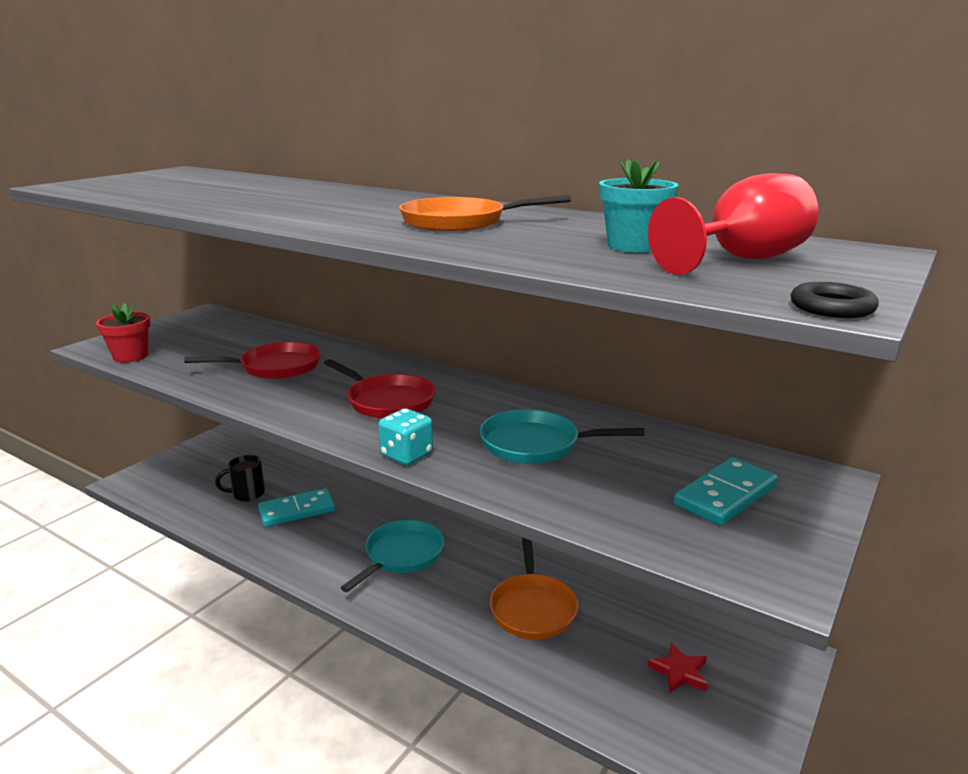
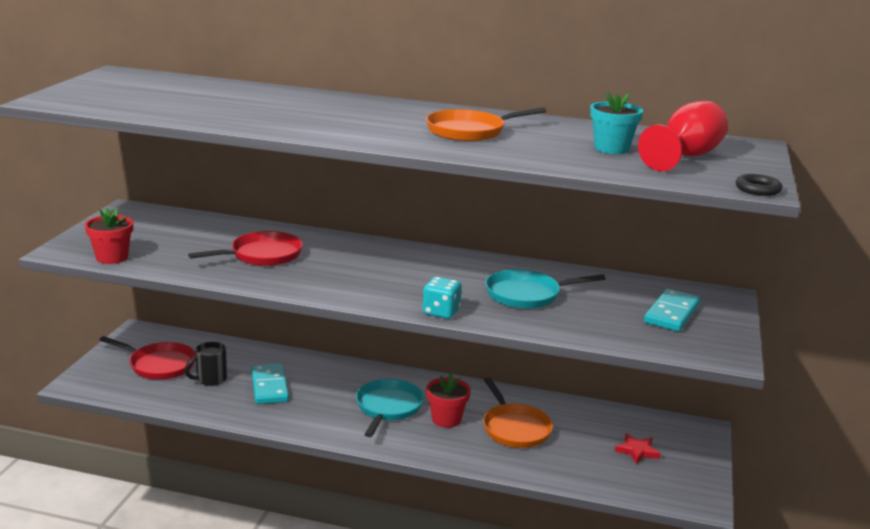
camera: 20 degrees left, 0 degrees up
(297, 510) = (269, 386): turquoise domino -> turquoise domino turned 60 degrees counterclockwise
(387, 401) = (387, 275): red pan -> red pan (159, 365)
(458, 581) = (446, 419): none -> red flower pot

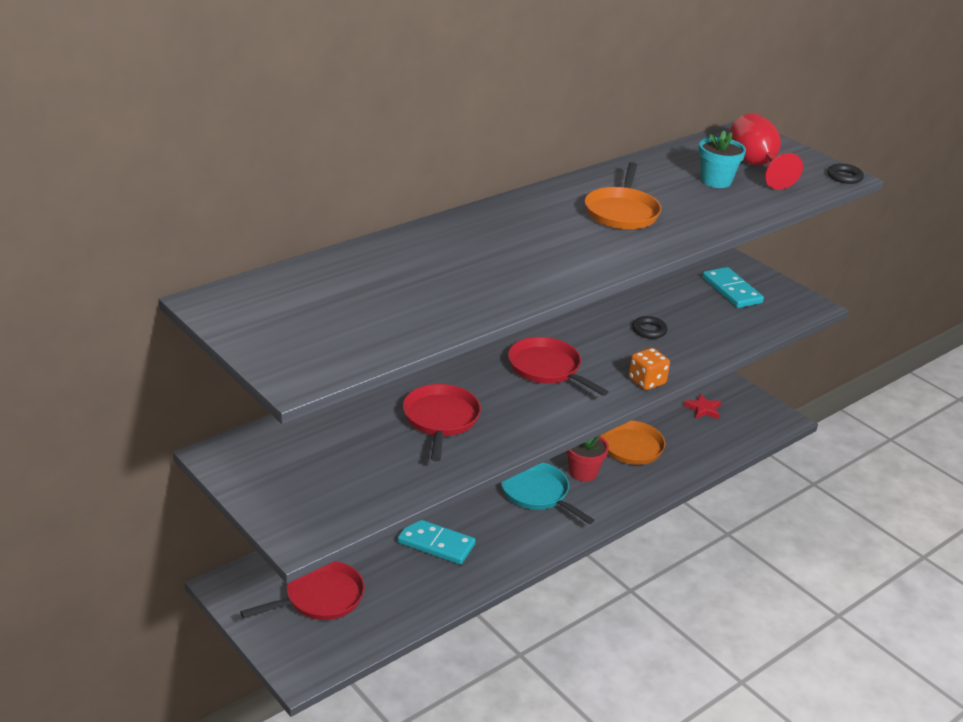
camera: 55 degrees left, 10 degrees up
(112, 257) = (352, 510): red flower pot -> none
(210, 379) = (385, 575): black mug -> none
(393, 272) = (547, 369): none -> red pan
(441, 312) = (646, 381): turquoise dice -> orange dice
(527, 295) = (649, 330): turquoise pan -> black ring

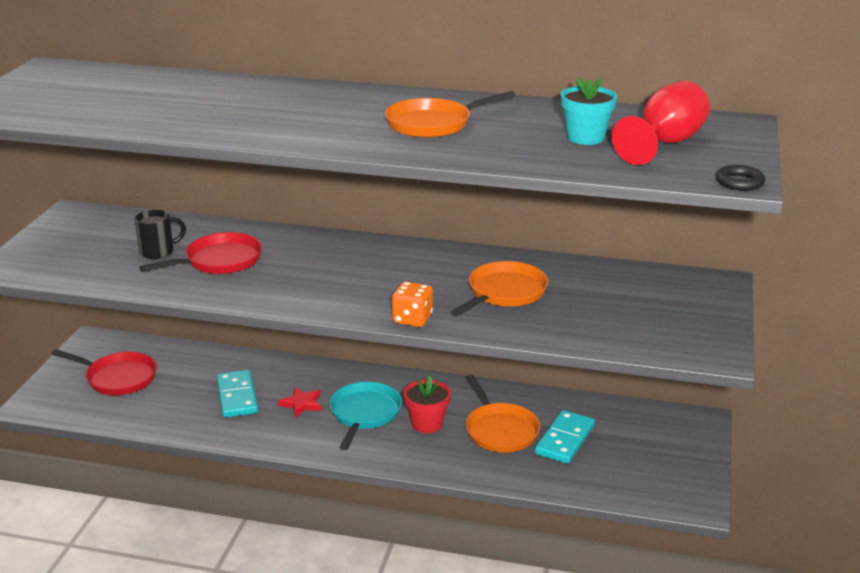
camera: 55 degrees right, 5 degrees down
(380, 442) = (158, 252): none -> black mug
(547, 369) = (361, 273): red pan -> none
(649, 330) = (504, 293): black ring -> orange pan
(703, 409) = (630, 449): red star -> red star (301, 404)
(731, 290) = (659, 306): turquoise domino -> turquoise domino (565, 440)

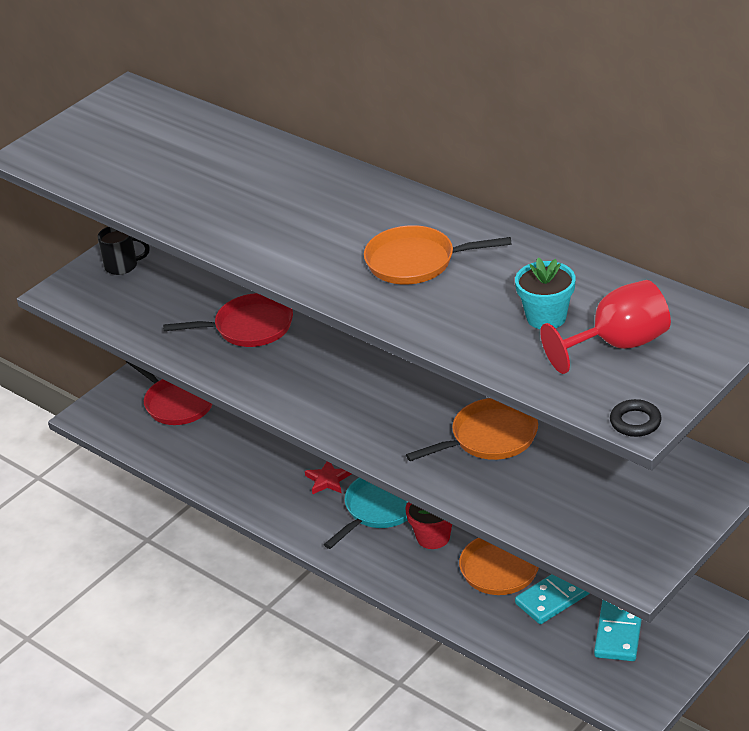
camera: 30 degrees right, 10 degrees up
(158, 252) = (201, 301): black mug -> black mug (122, 266)
(237, 396) = (273, 454): turquoise domino -> turquoise domino (619, 629)
(412, 319) = (377, 449): orange dice -> none

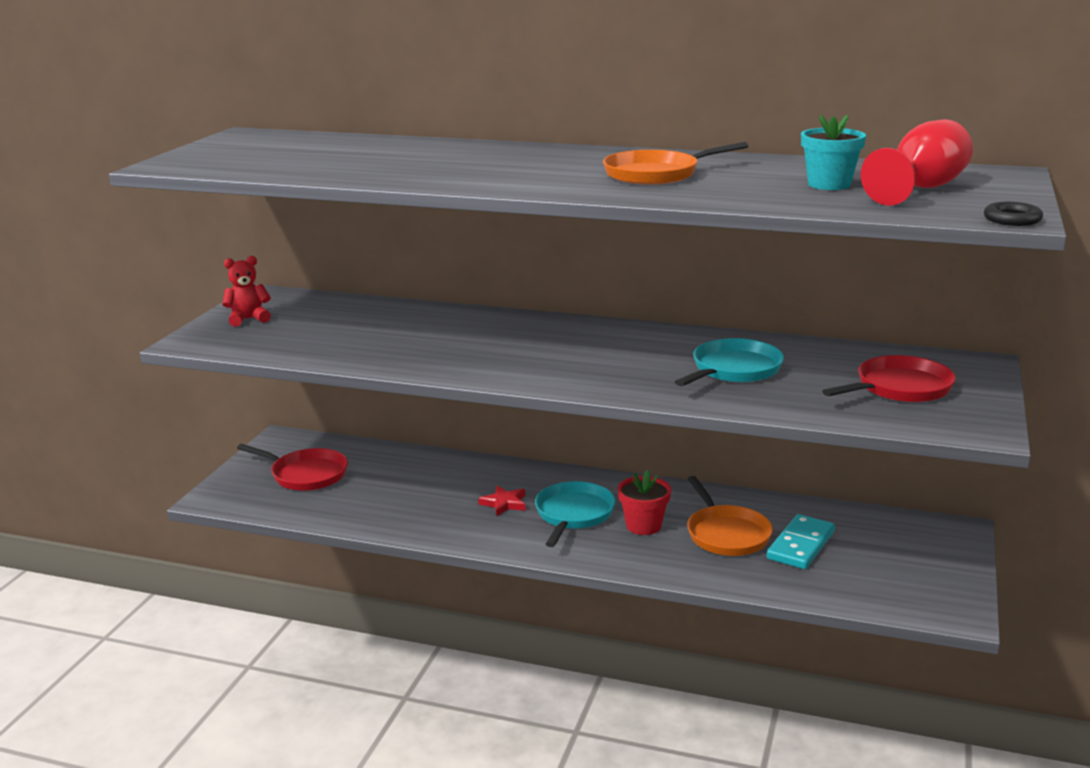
camera: 25 degrees left, 15 degrees down
(122, 266) = (248, 319): black mug -> red teddy bear
(249, 327) = (418, 338): red pan -> red pan (899, 388)
(490, 437) = (734, 370): orange pan -> turquoise pan
(619, 629) = (881, 559): turquoise domino -> none

